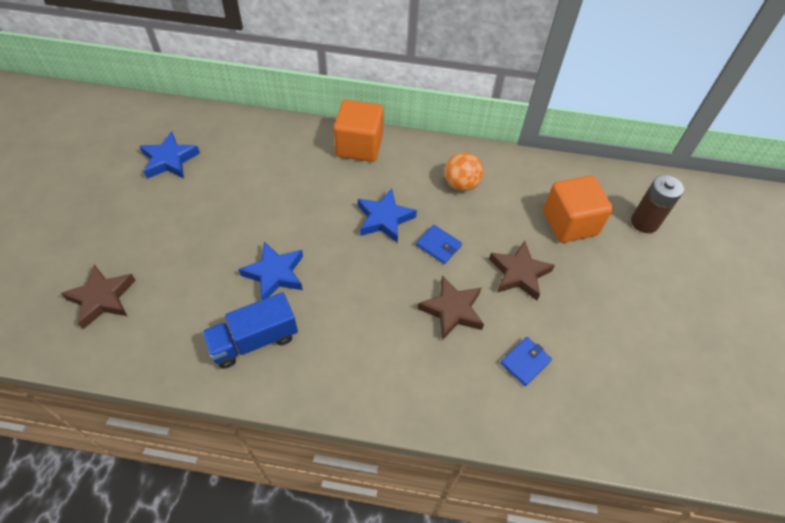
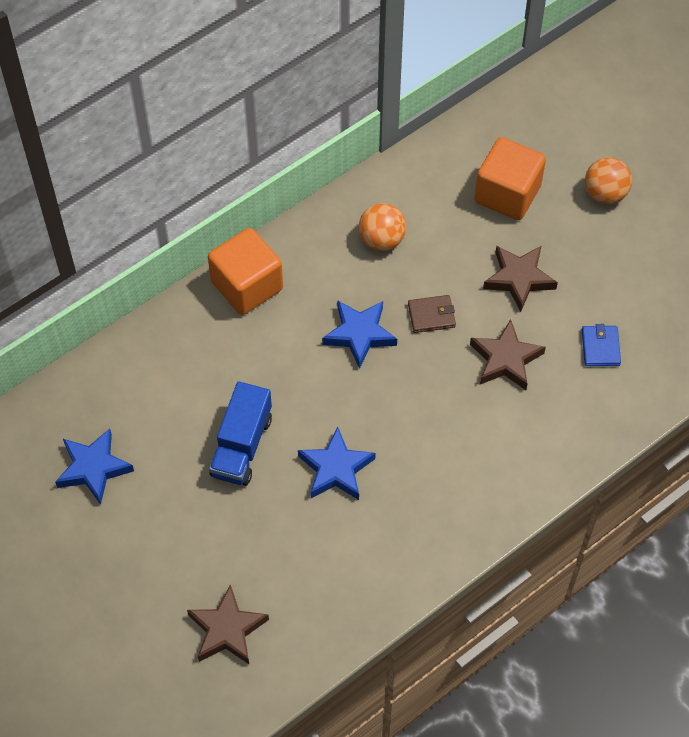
camera: 45 degrees left, 5 degrees up
(254, 340) = (392, 532): blue truck -> blue truck (242, 446)
(438, 246) = (431, 315): blue wallet -> brown wallet
(639, 276) = (605, 194): none -> orange ball
(644, 222) = (561, 138): brown battery -> none

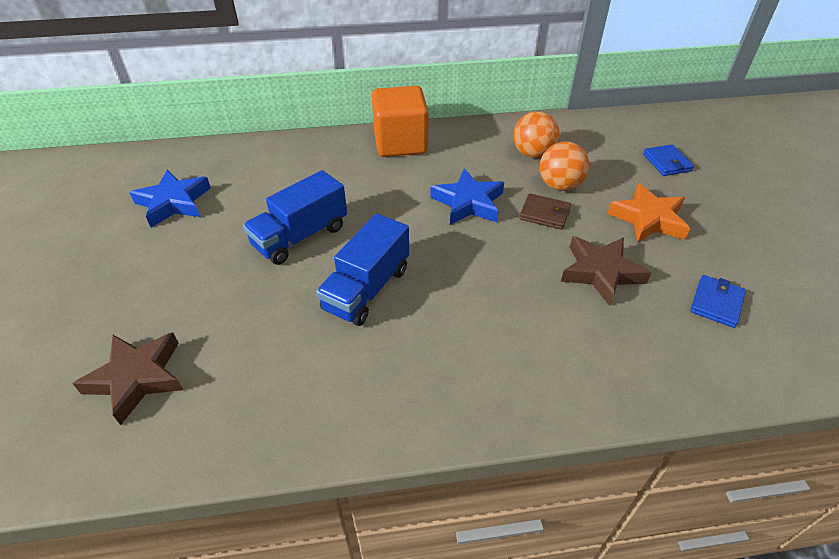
camera: 30 degrees right, 15 degrees down
(336, 469) = (367, 289): blue star -> blue truck
(507, 194) = (666, 162): orange cube -> blue wallet
(519, 279) = (648, 219): brown star -> orange star
(605, 194) = (768, 192): orange ball -> orange ball (559, 185)

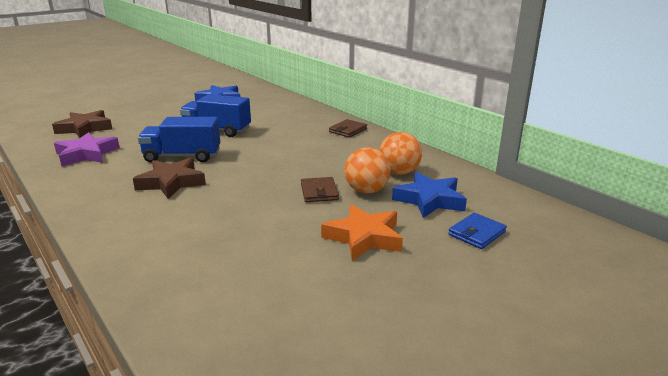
camera: 60 degrees right, 20 degrees down
(267, 390) = (86, 154): none -> purple star
(400, 143) = (348, 130): orange cube -> brown wallet
(468, 203) = (302, 164): blue star -> blue star (429, 200)
(601, 272) = (263, 227): brown star -> brown star (171, 182)
(716, 303) = (266, 290): blue wallet -> none

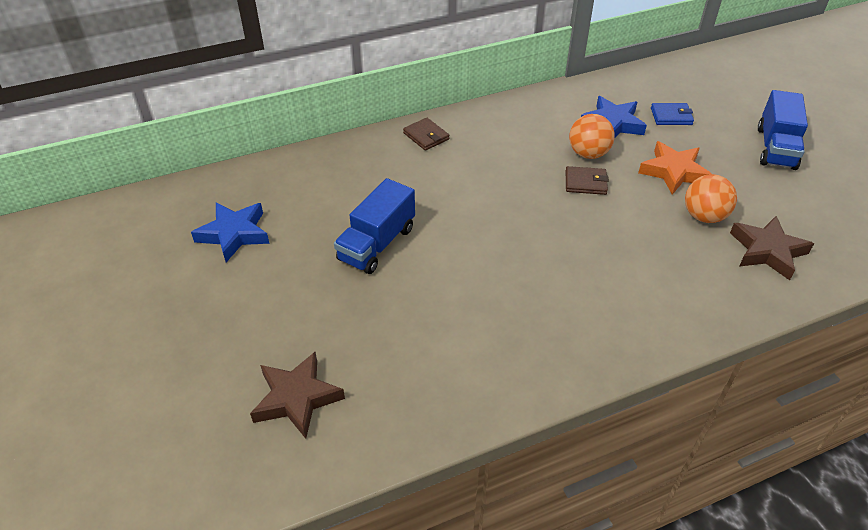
camera: 75 degrees left, 20 degrees up
(86, 154) = (418, 382): purple star -> none
(171, 182) = (539, 289): brown star -> brown star (767, 251)
(182, 156) = (461, 279): blue truck -> blue truck (775, 148)
(399, 172) = (552, 127): orange ball -> orange ball (704, 216)
(476, 233) = (671, 116): blue wallet -> blue wallet turned 60 degrees counterclockwise

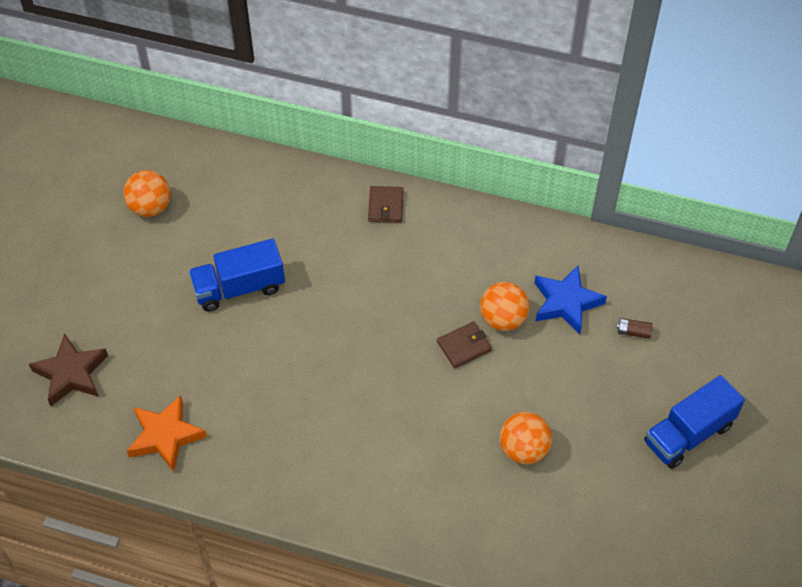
camera: 40 degrees right, 10 degrees up
(234, 234) = (150, 207): blue star -> orange ball
(585, 183) = (464, 346): brown wallet -> brown wallet turned 75 degrees counterclockwise
(671, 116) = (633, 332): blue wallet -> brown battery
(673, 172) = (555, 390): orange star -> orange star (165, 436)
(767, 251) = (534, 518): brown star -> none

